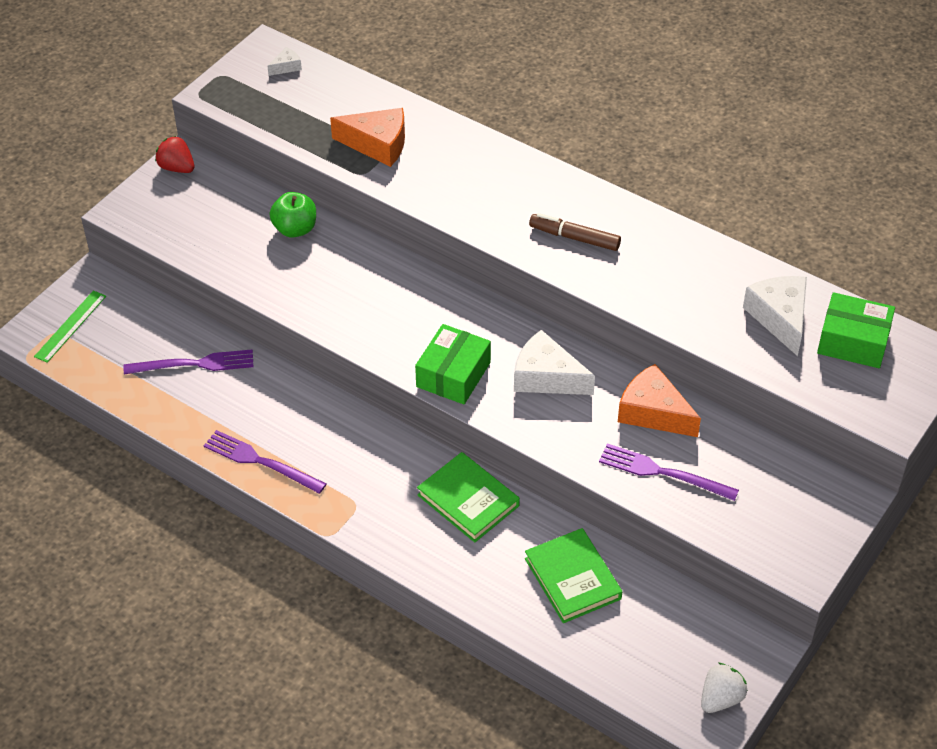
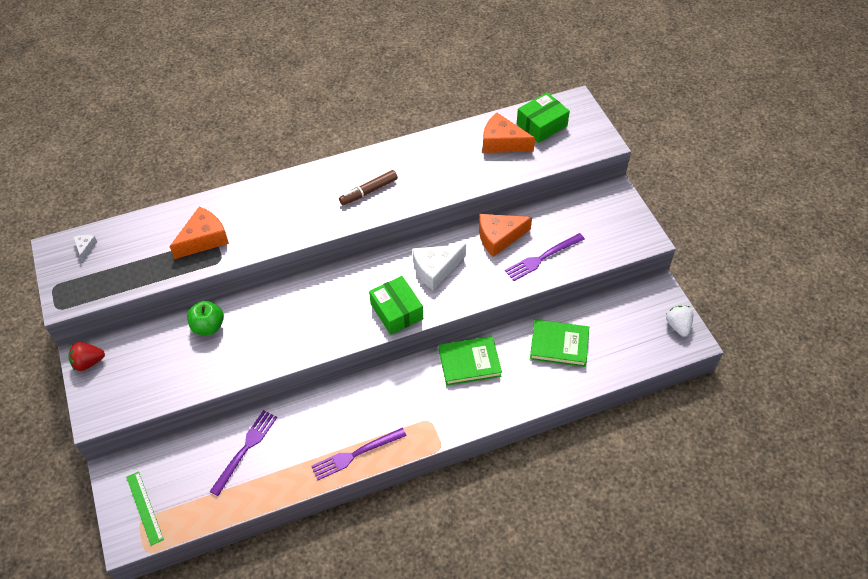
camera: 55 degrees left, 5 degrees up
(780, 318) = (502, 142): white cheese -> orange cheese

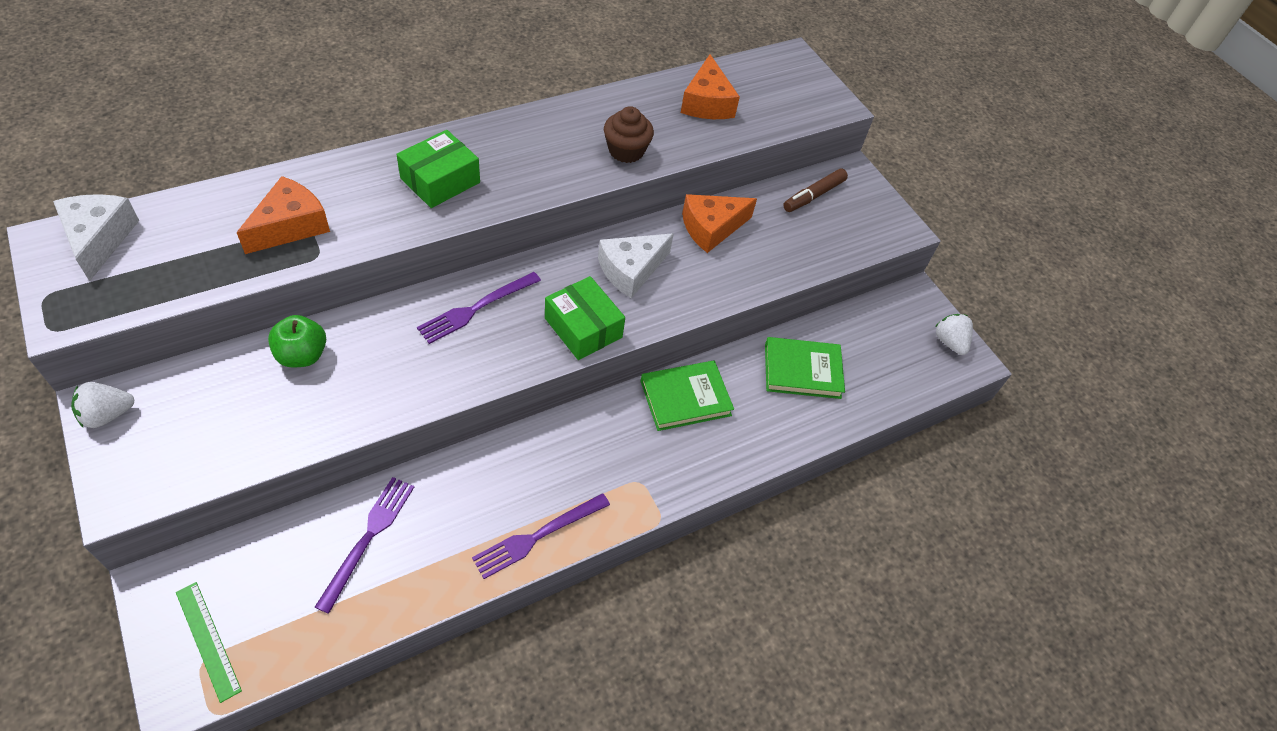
camera: 15 degrees left, 0 degrees up
(85, 248) = (99, 239): white cheese -> white cheese, size x2.08
(88, 362) = (107, 415): red strawberry -> white strawberry
(368, 191) = (532, 162): brown marker -> brown marker (813, 195)
(437, 182) = (626, 151): none -> brown cupcake
(502, 142) = (707, 103): orange cheese -> orange cheese turned 105 degrees counterclockwise
(541, 125) = (755, 82): green box -> green box (440, 180)
(542, 257) = (773, 253): purple fork -> purple fork (476, 308)

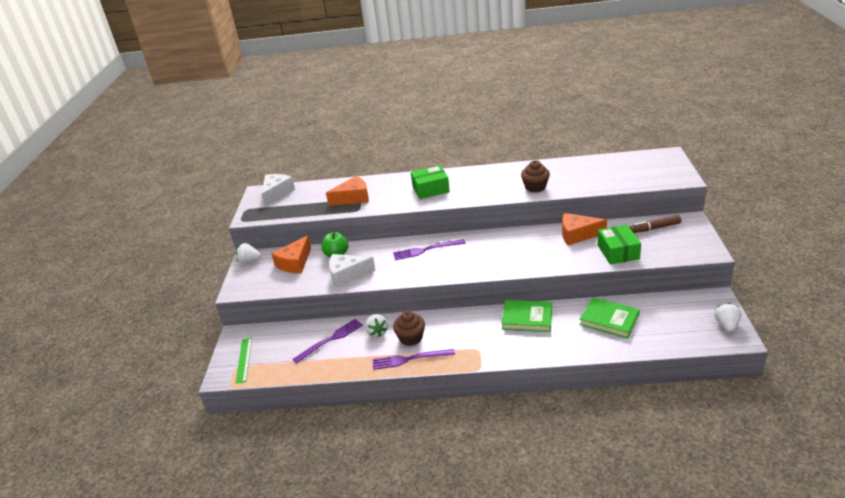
camera: 40 degrees right, 20 degrees down
(449, 495) = (377, 332): none -> white strawberry
(517, 490) = (411, 338): none -> brown cupcake
(583, 328) = (476, 266): green box -> green box (618, 252)
(631, 270) = (518, 246): white cheese -> white cheese (347, 275)
(707, 103) = (597, 171): orange cheese -> orange cheese (295, 263)

